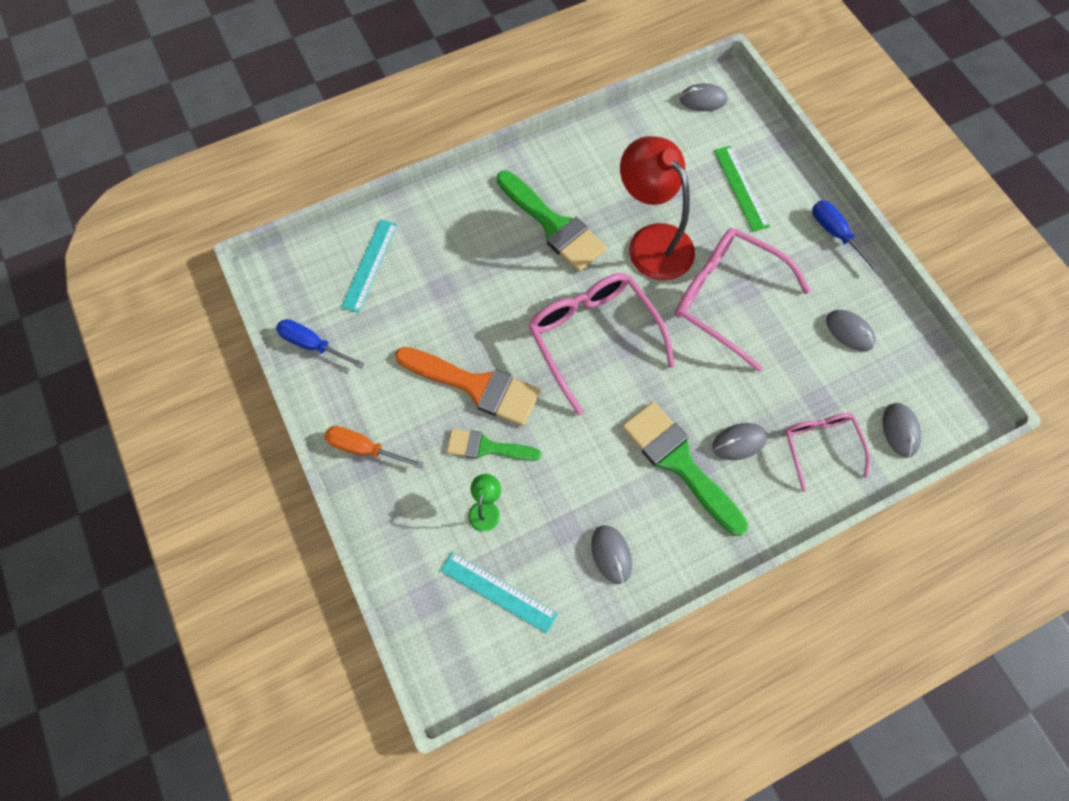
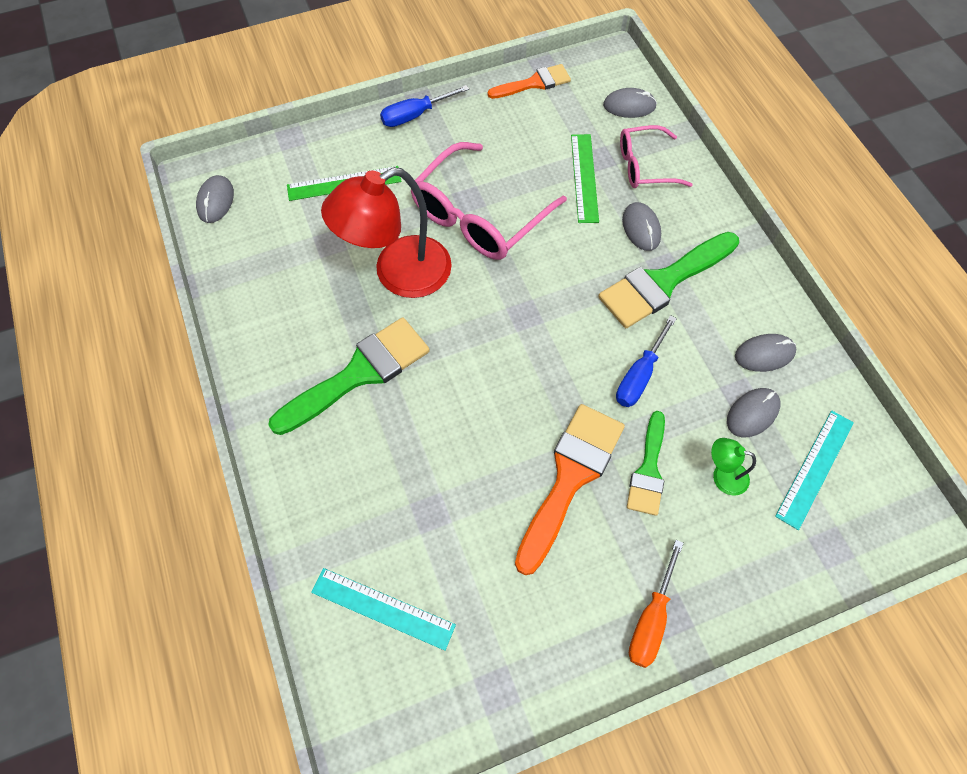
camera: 85 degrees left, 5 degrees down
(313, 345) = (499, 692): blue screwdriver -> blue screwdriver (639, 375)
(593, 337) = (515, 346): pink glasses -> none
(791, 388) = (584, 177): none -> green ruler
(849, 331) = (526, 123): grey mouse -> grey mouse (752, 413)
(907, 336) = (534, 83): none -> orange brush

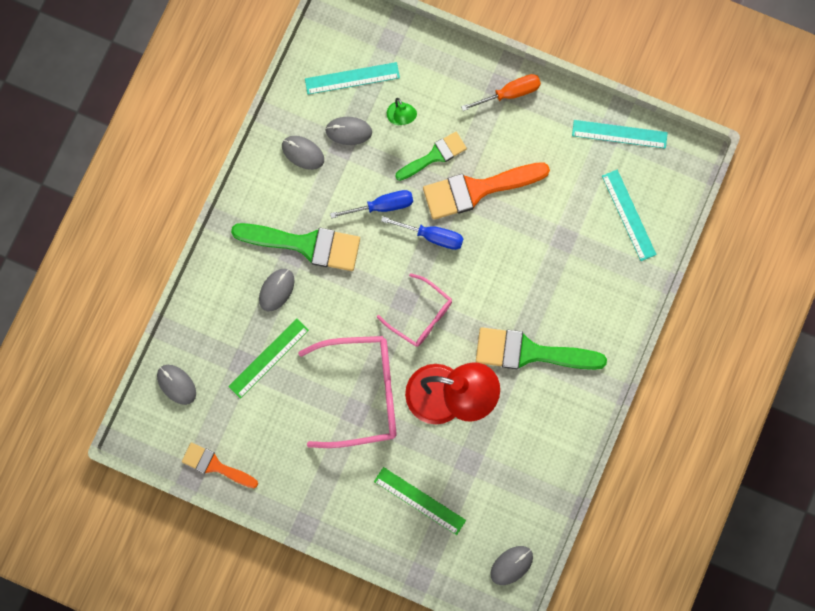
camera: 135 degrees left, 15 degrees up
(415, 115) = (321, 515): blue screwdriver -> blue screwdriver (432, 236)
(482, 699) = (619, 134): none -> turquoise ruler
(644, 166) = (222, 330): pink glasses -> pink glasses (421, 315)

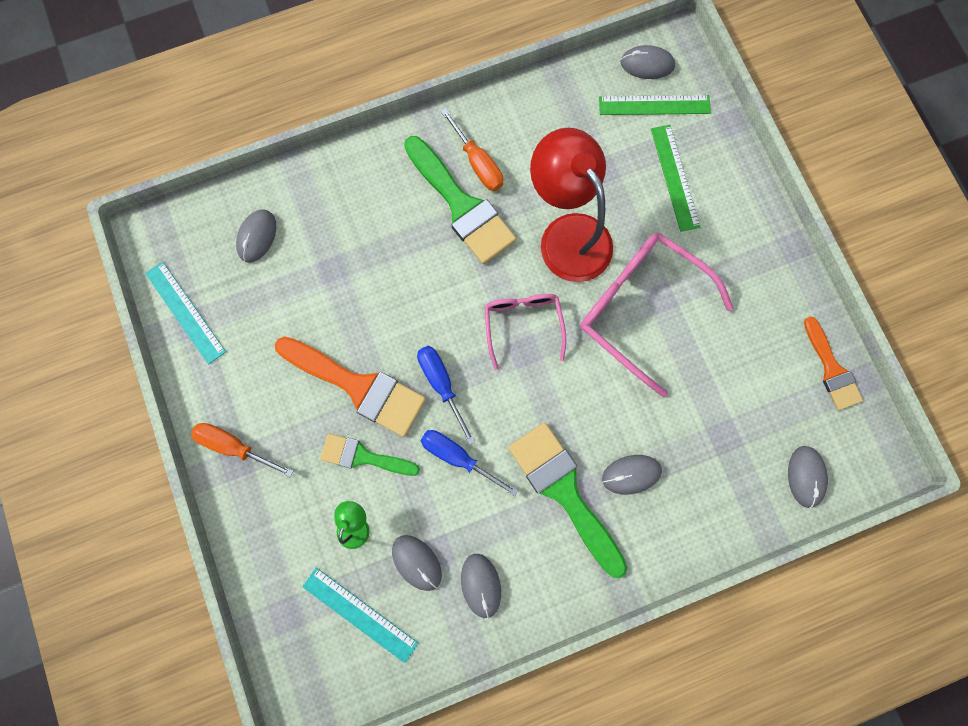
camera: 135 degrees left, 0 degrees up
(268, 358) = (696, 418): green ruler -> green ruler (654, 105)
(549, 389) = (477, 163): none -> orange screwdriver
(629, 215) = (257, 237): turquoise ruler -> grey mouse

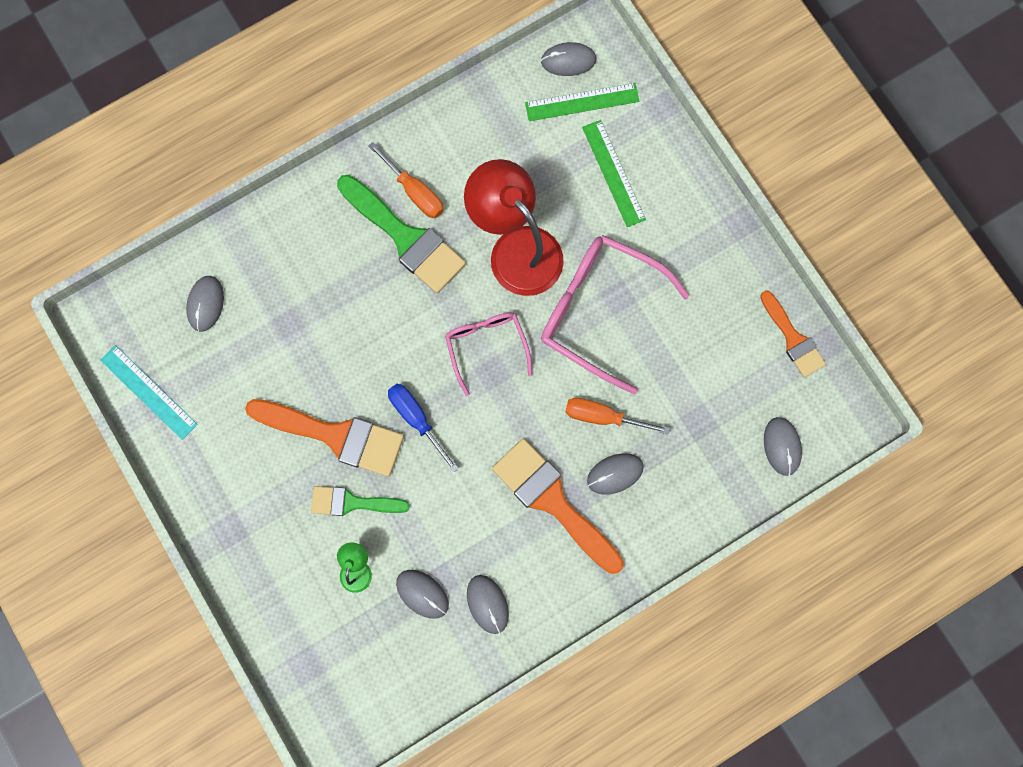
camera: 10 degrees left, 0 degrees up
(235, 446) = (225, 515): orange screwdriver -> orange screwdriver (603, 417)
(360, 614) = (376, 652): turquoise ruler -> none
(458, 457) = (445, 487): blue screwdriver -> none
(564, 491) = (552, 501): green brush -> orange brush

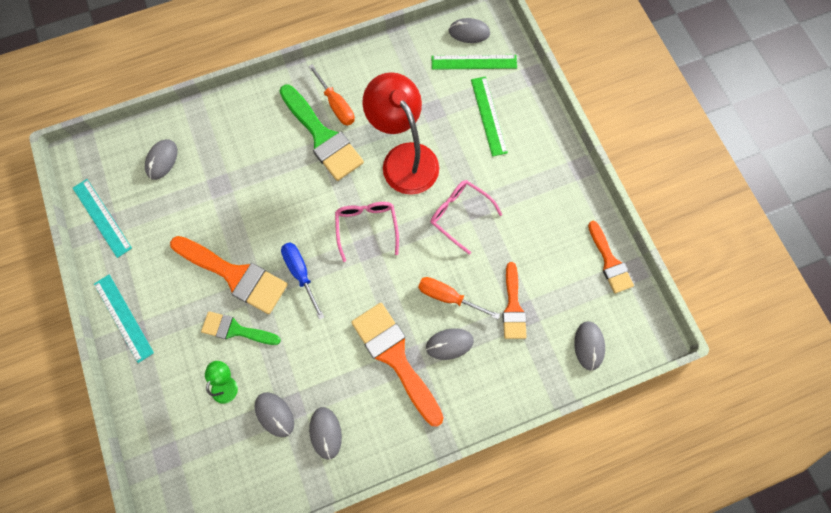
camera: 10 degrees right, 5 degrees down
(210, 512) = (123, 317): none -> turquoise ruler
(599, 311) = (459, 215): pink glasses -> pink glasses, size x0.59
(684, 415) = (513, 307): none -> orange brush

